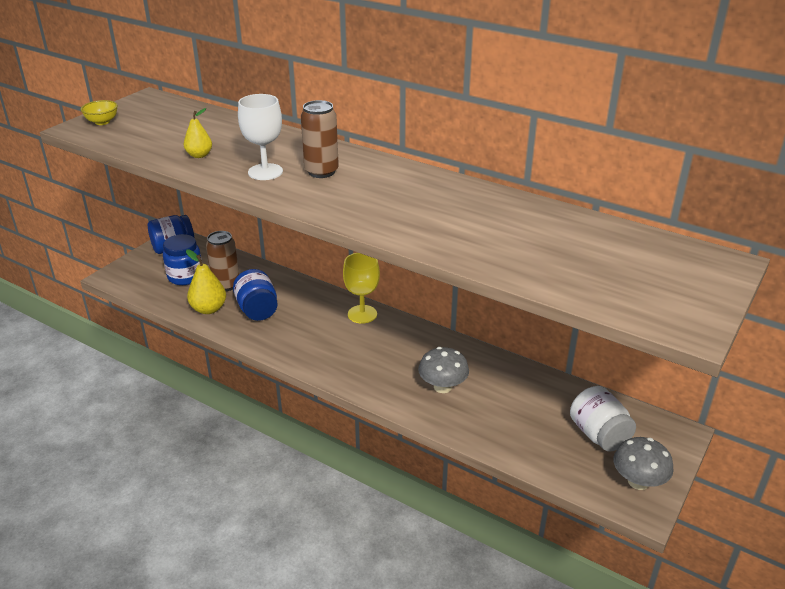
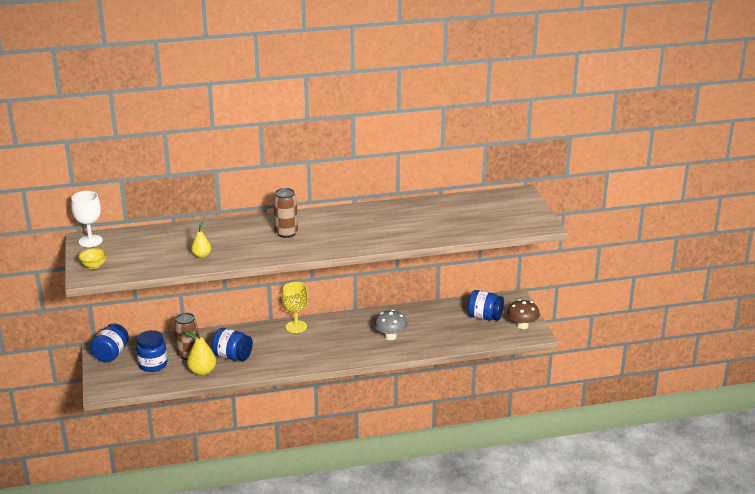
camera: 45 degrees left, 5 degrees down
(265, 172) = (257, 247): white goblet -> white goblet (90, 241)
(599, 435) = (484, 317): white jar -> blue jar
(638, 481) = (522, 326): grey mushroom -> brown mushroom

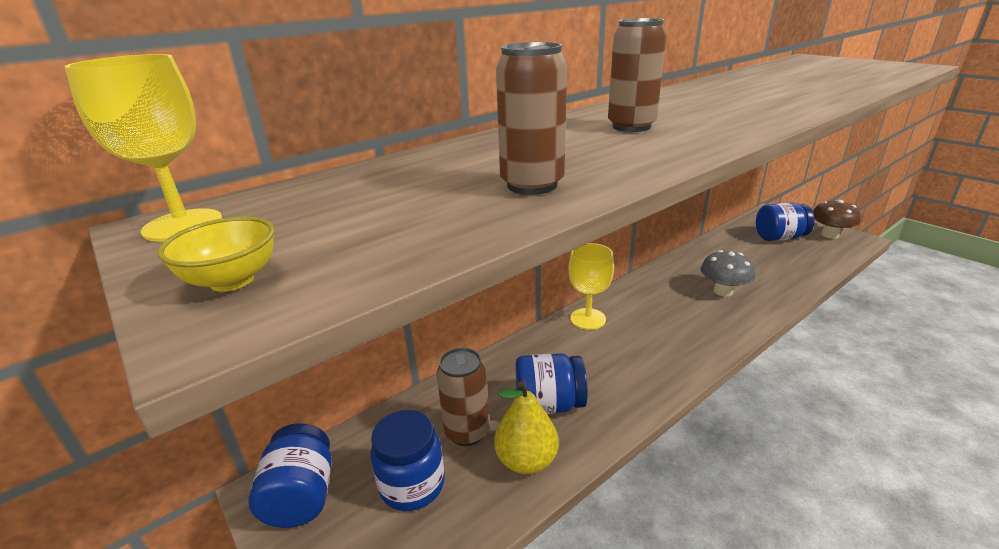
camera: 25 degrees left, 0 degrees up
(90, 241) = (183, 225): white goblet -> yellow goblet
(201, 255) = (532, 185): yellow pear -> brown can

